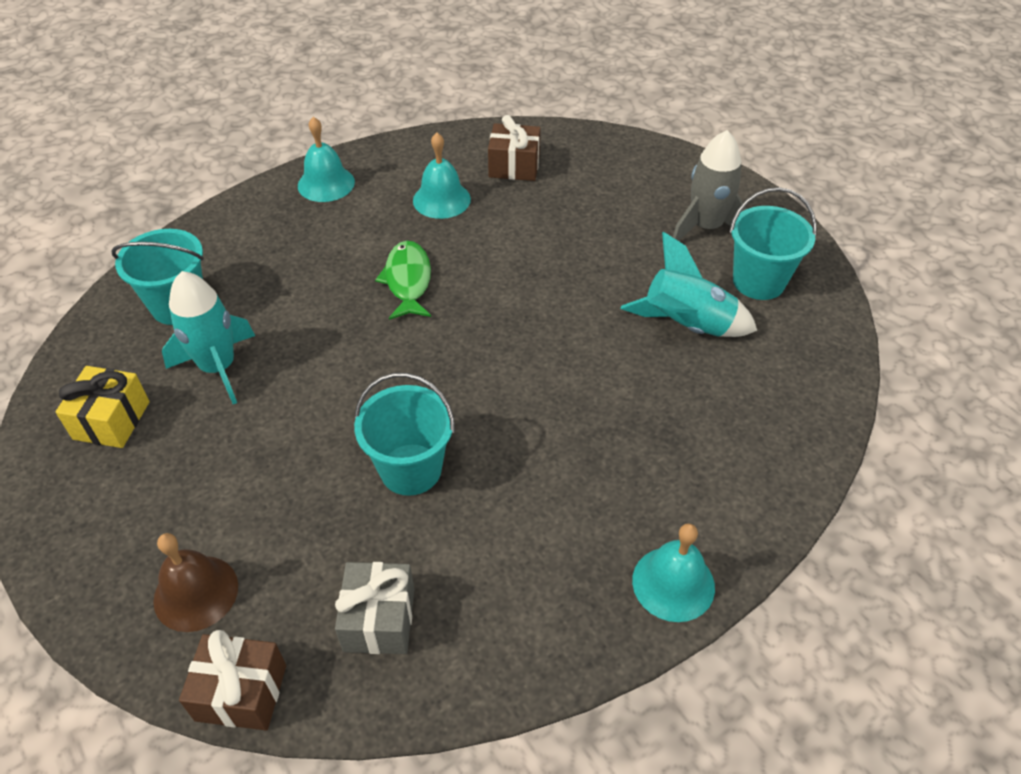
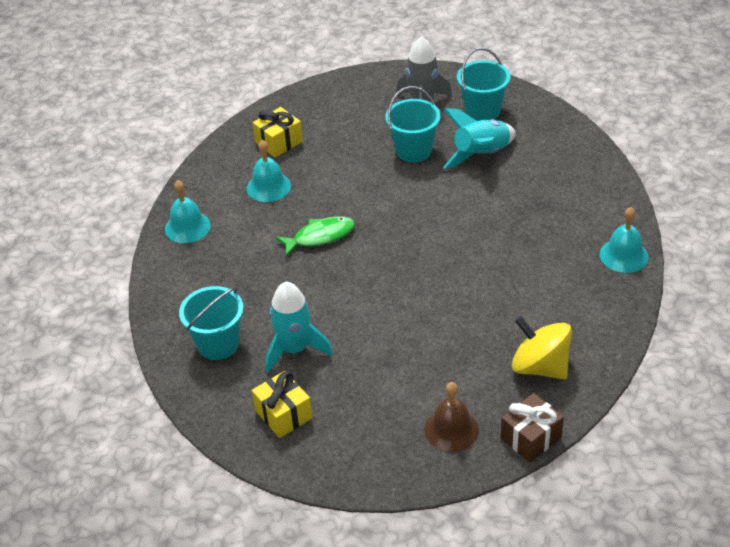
camera: 45 degrees left, 5 degrees down
(379, 619) = (540, 366): grey gift -> yellow spinning top
(408, 281) = (320, 237): green fish -> green fish turned 120 degrees clockwise
(411, 469) = (460, 307): turquoise bucket -> turquoise bucket (413, 150)
(514, 166) = (279, 142): brown gift -> yellow gift

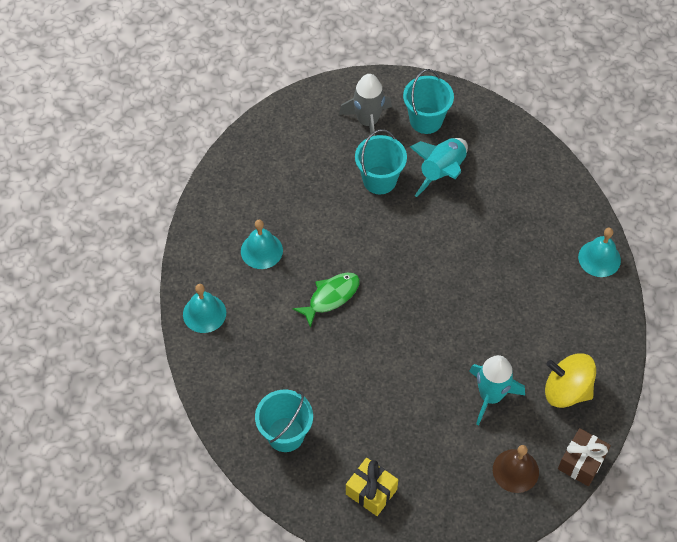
camera: 20 degrees left, 15 degrees up
(279, 142) = (250, 196): yellow gift -> none
(294, 349) = (355, 423): turquoise rocket -> turquoise rocket (490, 396)

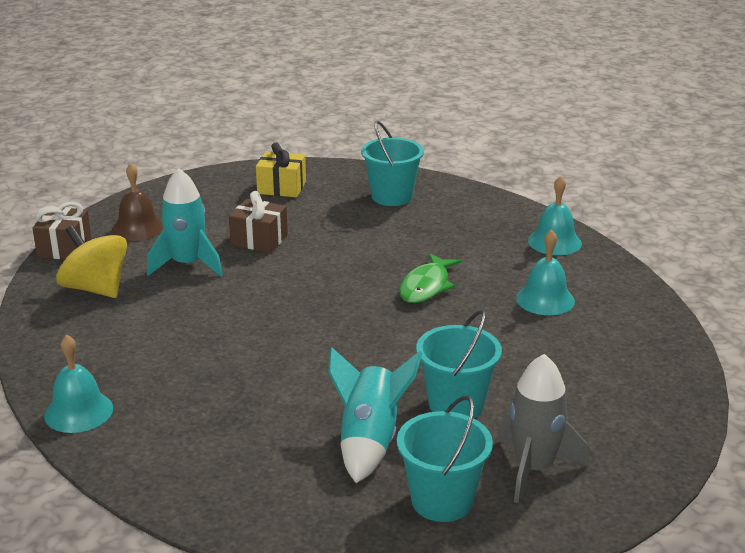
camera: 155 degrees right, 30 degrees down
(424, 409) = (259, 240): none -> brown gift
(566, 390) = (96, 288): yellow spinning top -> yellow spinning top turned 135 degrees counterclockwise

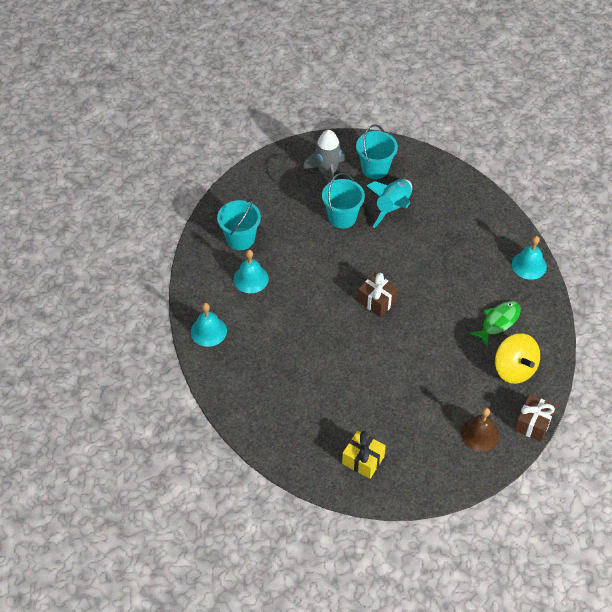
camera: 160 degrees left, 25 degrees up
(187, 264) = (453, 378): turquoise rocket -> none
(259, 240) = (399, 392): brown gift -> brown gift (377, 301)
(392, 196) = (287, 421): turquoise bucket -> turquoise bucket (240, 239)
(426, 286) = (312, 311): green fish -> green fish (498, 322)

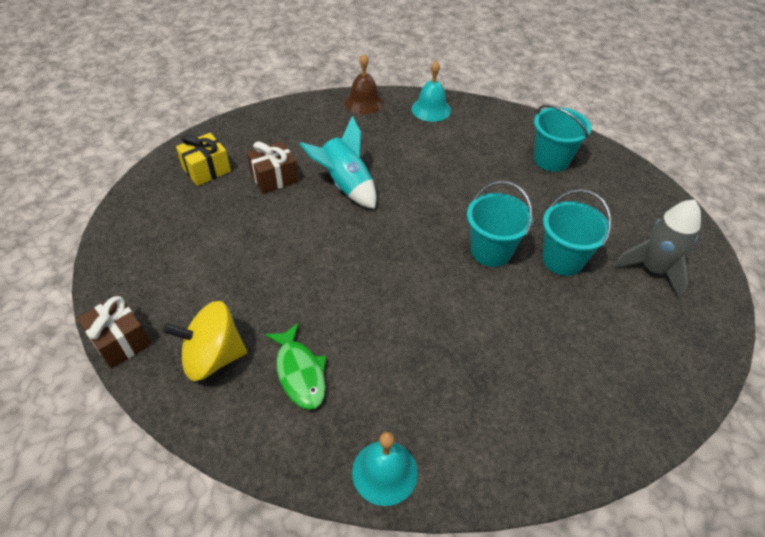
camera: 110 degrees right, 5 degrees down
(251, 279) = (488, 153): turquoise bell -> none
(375, 169) = (656, 329): turquoise bucket -> turquoise bucket (491, 251)
(377, 301) = (405, 249): brown gift -> brown gift (274, 178)
(393, 207) = (567, 323): turquoise rocket -> turquoise rocket (345, 185)
(480, 434) = (153, 277): brown bell -> brown bell (364, 102)

